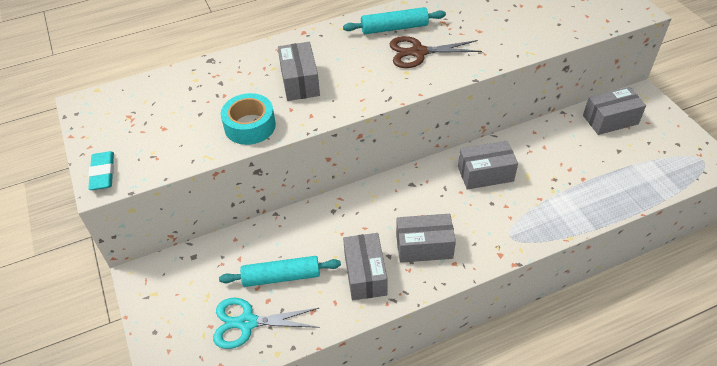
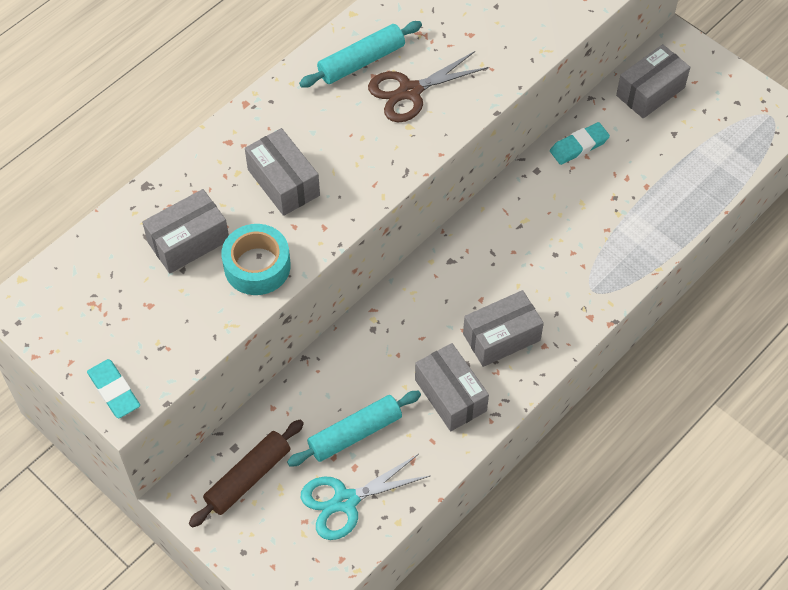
camera: 25 degrees left, 10 degrees up
(190, 280) = (248, 477): none -> brown rolling pin
(485, 174) = (532, 217): grey box -> grey box (188, 241)
(541, 139) = (579, 146): none -> turquoise eraser

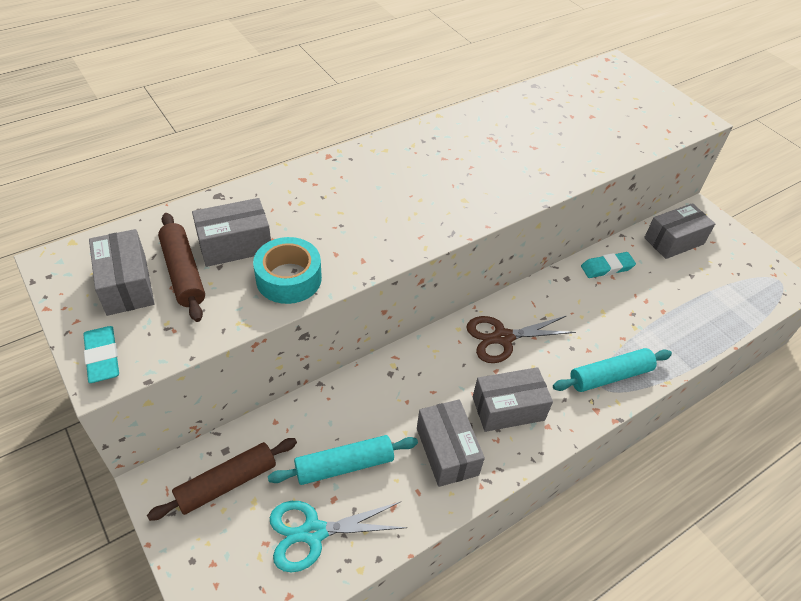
camera: 10 degrees right, 10 degrees down
(150, 285) = (183, 273): none -> brown rolling pin
(283, 182) = (338, 218): grey box -> grey box (126, 285)
(361, 61) = (436, 147): turquoise rolling pin -> turquoise rolling pin (610, 376)
(410, 91) = (472, 175): brown scissors -> brown scissors (502, 338)

